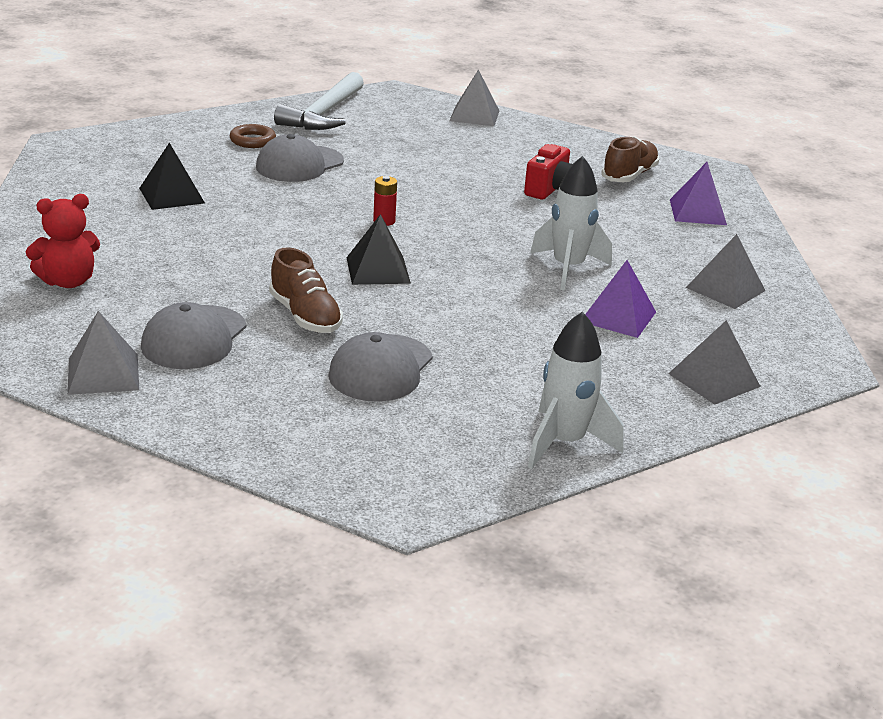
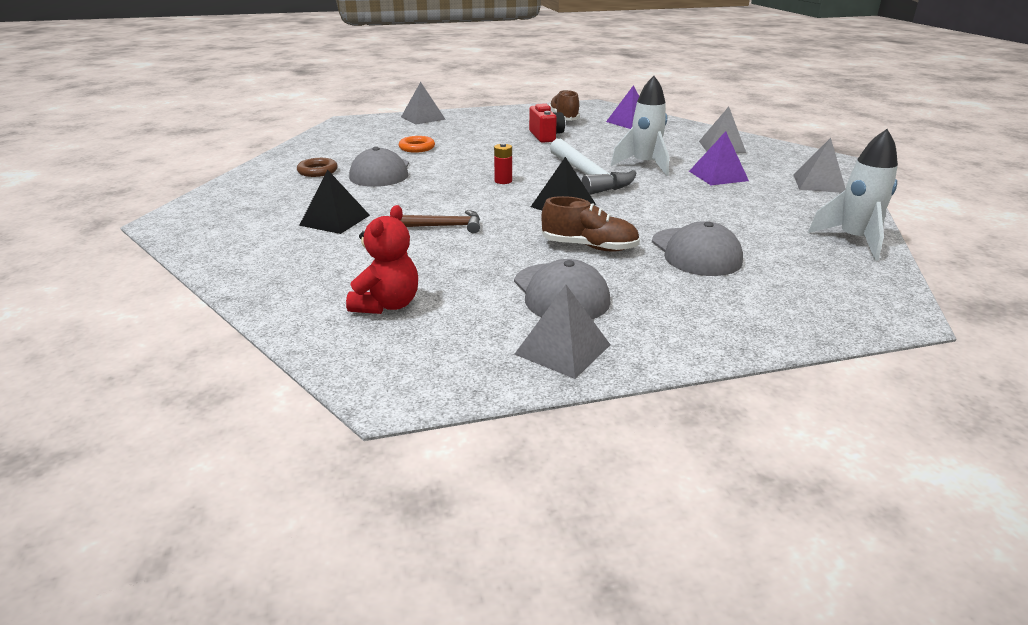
camera: 40 degrees left, 0 degrees up
(237, 241) = (444, 226): none -> brown hammer
(324, 114) = (331, 143): white hammer -> white hammer (588, 176)
(389, 150) = (417, 148): none -> orange ring

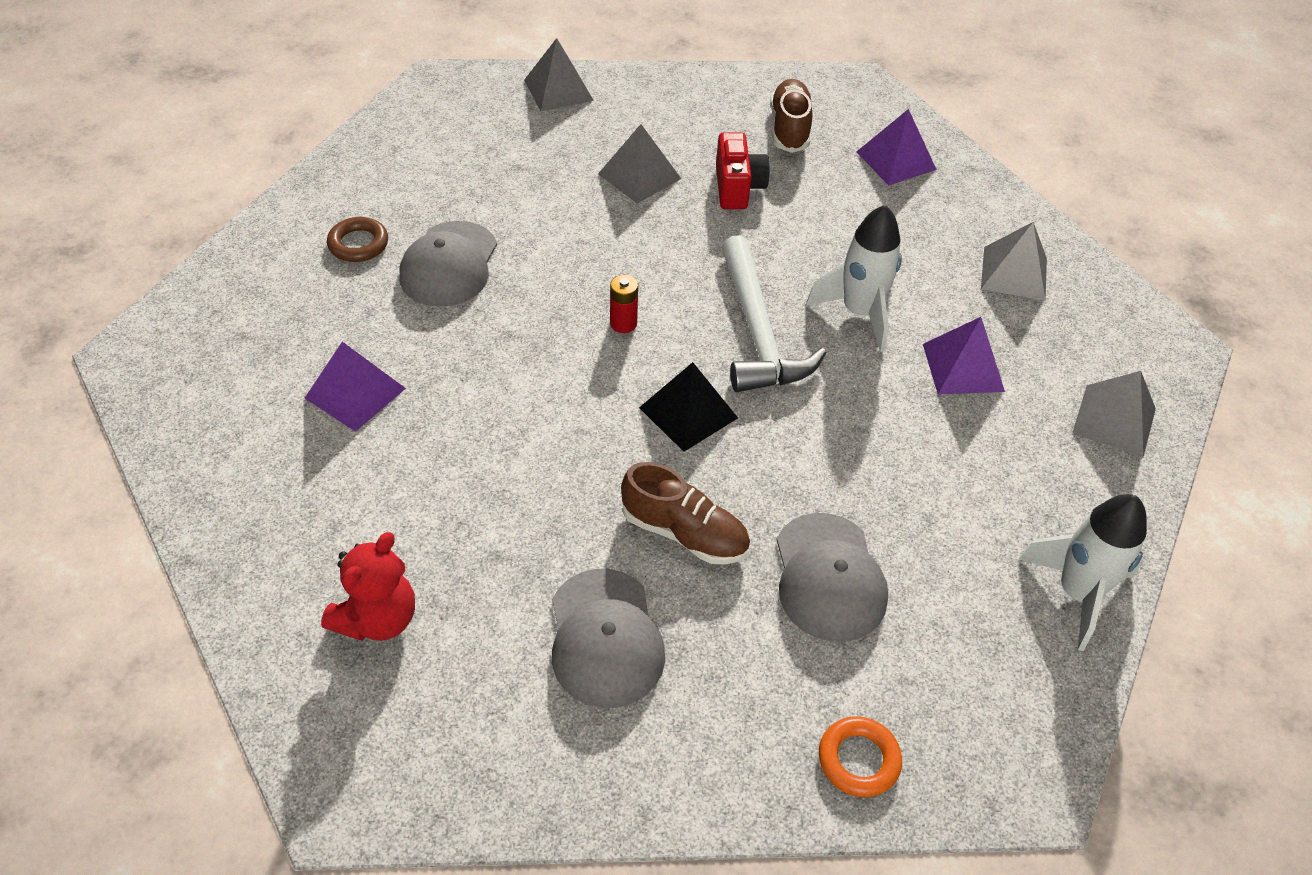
camera: 10 degrees right, 20 degrees up
(335, 220) = (355, 393): black pyramid -> purple pyramid
(417, 148) = (522, 193): orange ring -> orange ring (858, 760)
(444, 226) = (501, 439): brown hammer -> none
(563, 349) = (565, 760): grey pyramid -> grey pyramid (639, 176)

